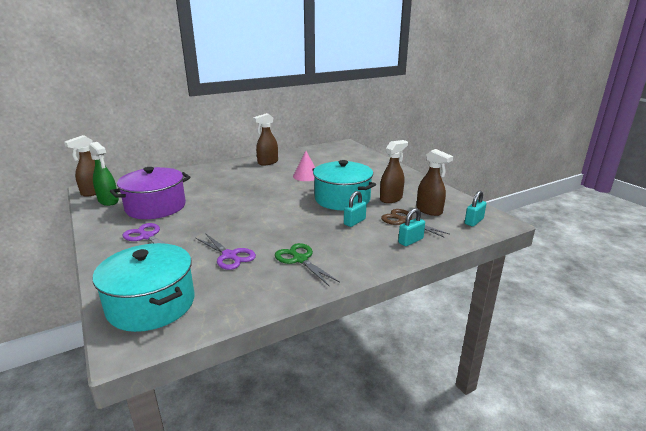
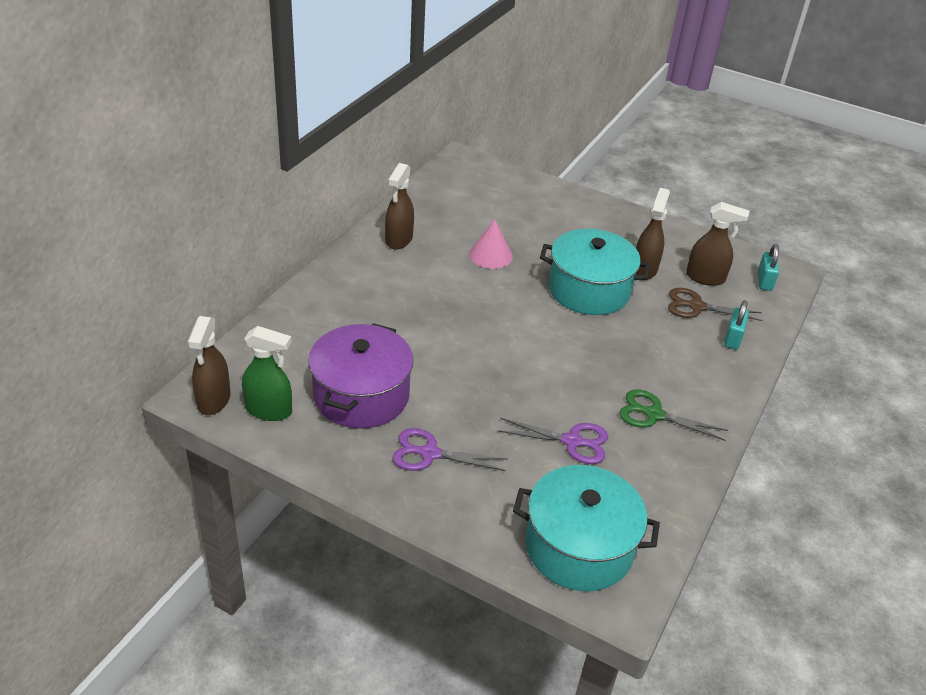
camera: 35 degrees left, 15 degrees up
(354, 222) = (646, 328): turquoise padlock -> none

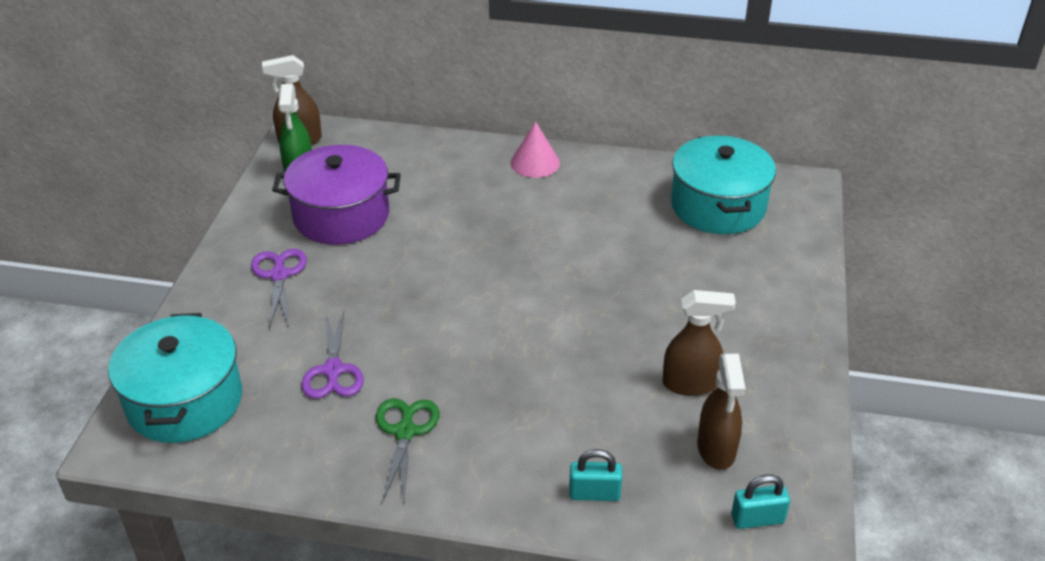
camera: 75 degrees right, 0 degrees up
(399, 240) = (600, 179): brown spray bottle -> none
(490, 255) = (622, 248): pink cone -> pink cone (535, 162)
(589, 290) = (610, 339): turquoise pot -> turquoise pot (718, 206)
(697, 306) = (642, 447): brown scissors -> none

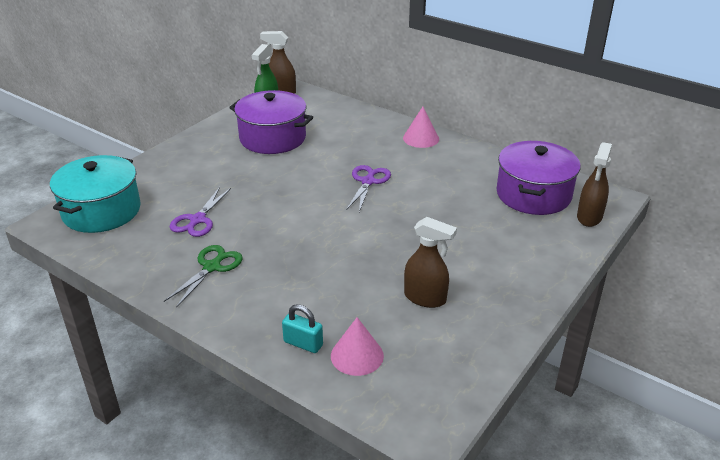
camera: 25 degrees right, 5 degrees down
(279, 275) = (209, 160): purple scissors -> purple scissors (368, 182)
(666, 485) = (357, 355): none -> pink cone
(716, 449) = (412, 345): brown spray bottle -> brown spray bottle (589, 217)
(718, 206) = (533, 194): turquoise pot -> purple pot
(757, 519) = (407, 400): turquoise padlock -> none

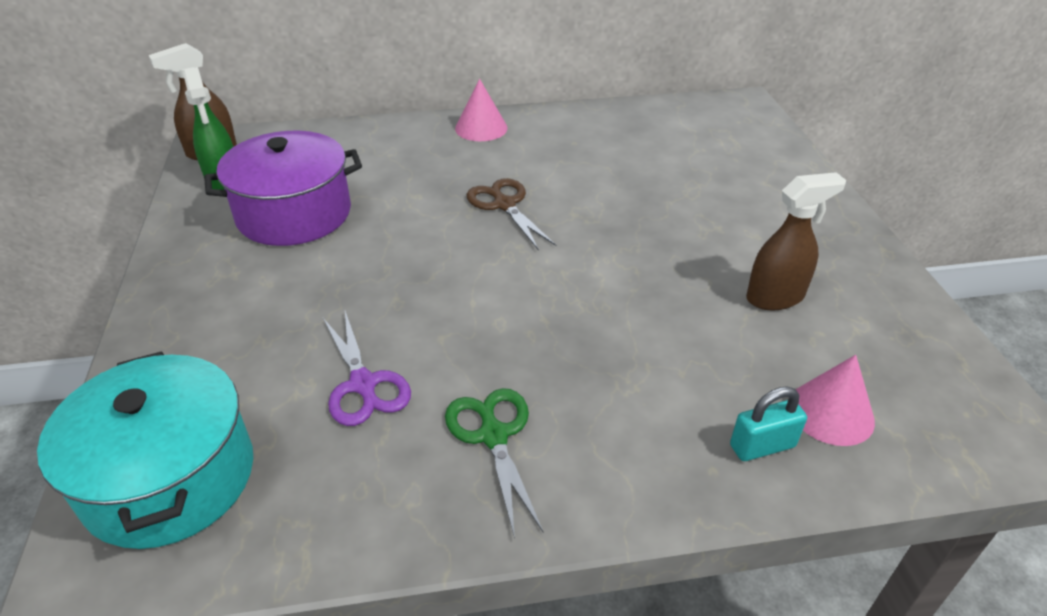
camera: 45 degrees left, 5 degrees up
(368, 182) = (504, 205): purple scissors -> brown scissors
(533, 194) = (681, 132): purple pot -> none
(589, 217) = (758, 129): brown spray bottle -> none

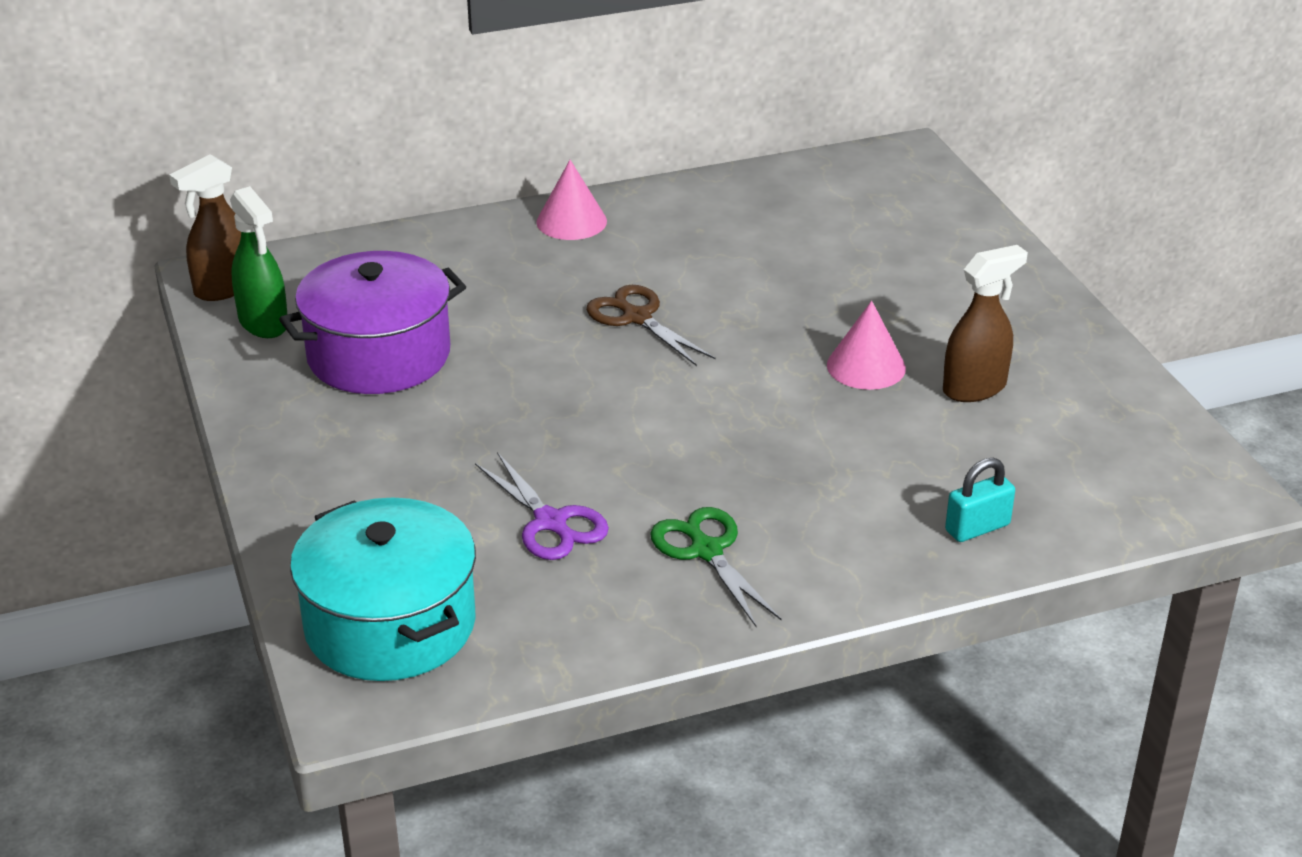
camera: 10 degrees left, 5 degrees down
(831, 412) = (1042, 491): pink cone -> pink cone (866, 366)

